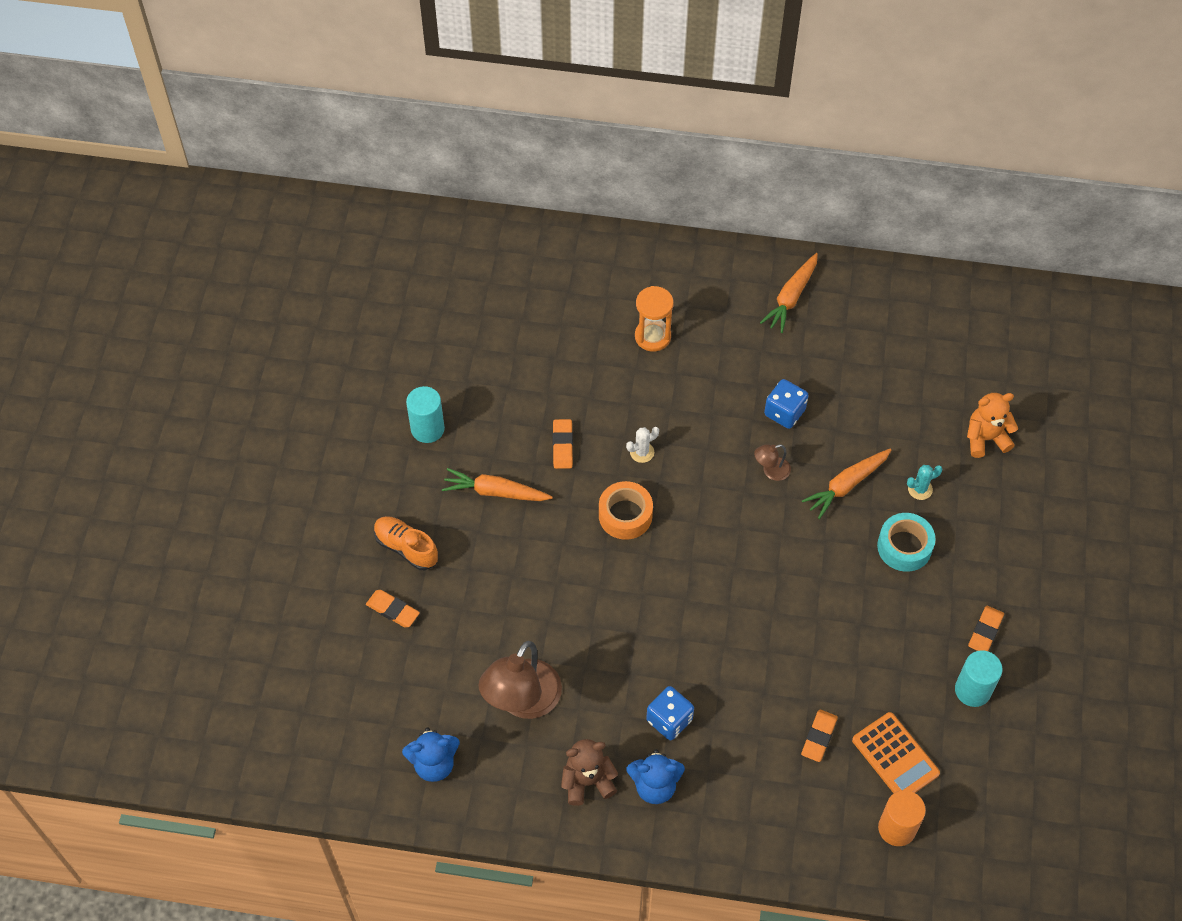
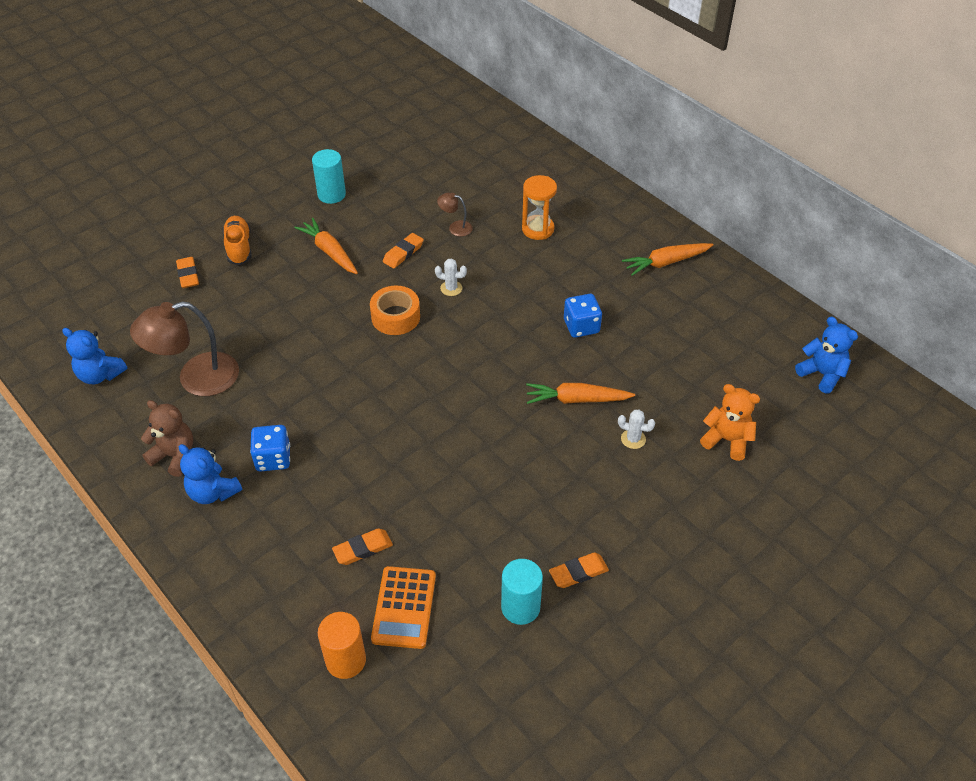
camera: 40 degrees right, 10 degrees down
(771, 471) = (529, 355): brown lamp -> brown lamp (455, 227)
(904, 547) = (577, 469): turquoise tape -> none
(920, 489) = (633, 439): turquoise cactus -> white cactus
(1000, 326) = (821, 374): none -> blue teddy bear

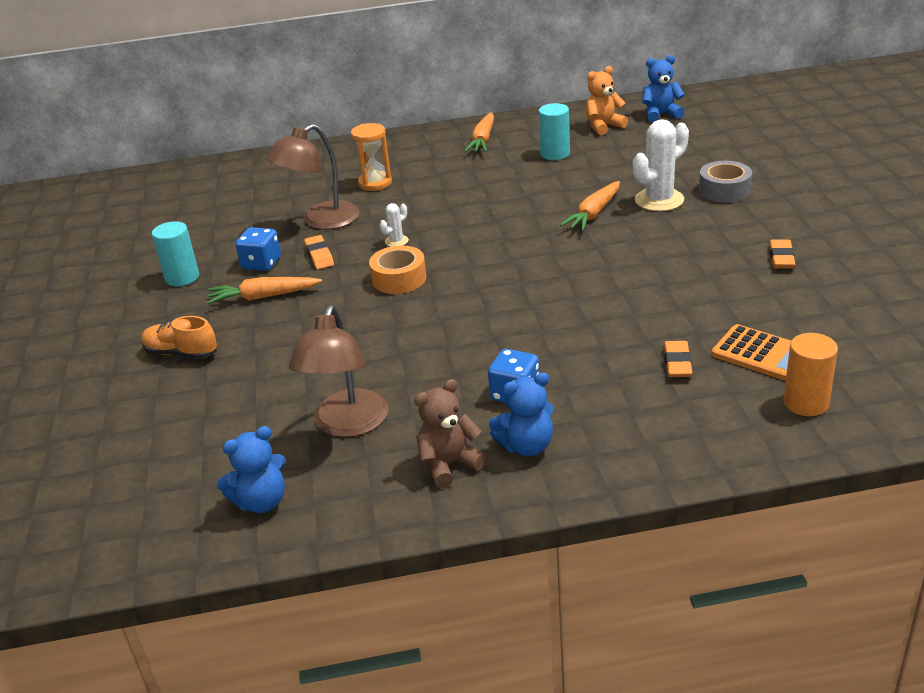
camera: 55 degrees left, 15 degrees down
(188, 275) = (178, 399): orange eraser -> none
(455, 227) = (321, 221): brown lamp -> brown lamp, size x2.20
(520, 607) = (801, 294): turquoise cylinder -> turquoise cylinder (555, 154)
(581, 326) = (513, 192): blue dice -> blue dice (261, 263)
(633, 439) = (659, 200): white cactus -> white cactus, size x2.07
(686, 484) = (724, 190): none -> grey tape
(727, 440) = (693, 164): orange teddy bear -> orange teddy bear (603, 126)

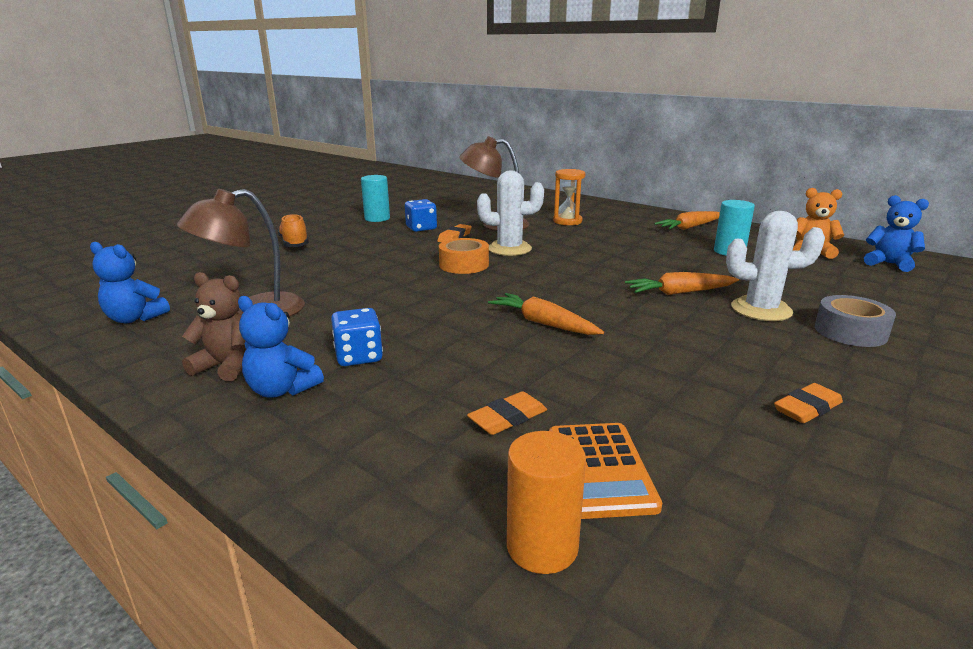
camera: 45 degrees right, 10 degrees down
(263, 297) = (384, 240): orange carrot -> orange carrot (543, 323)
(396, 241) = (509, 249): white cactus -> white cactus, size x2.07

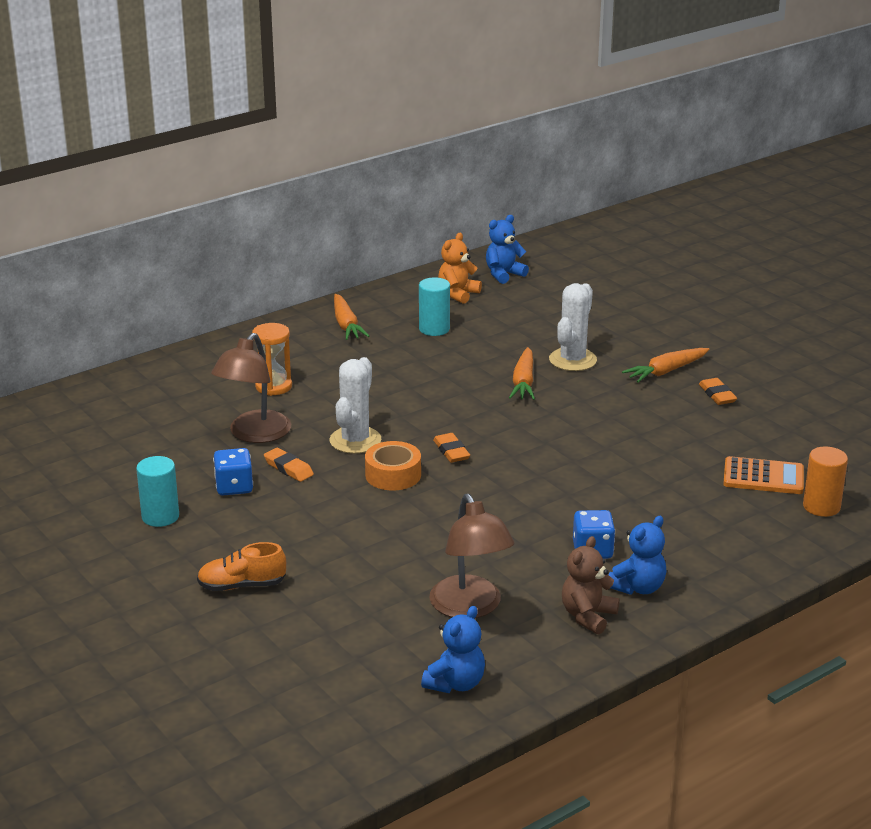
camera: 75 degrees left, 5 degrees up
(507, 418) = (702, 497): orange eraser -> orange eraser (451, 451)
(543, 323) = (561, 457): orange carrot -> orange carrot (666, 371)
(850, 332) = (623, 342): grey tape -> none

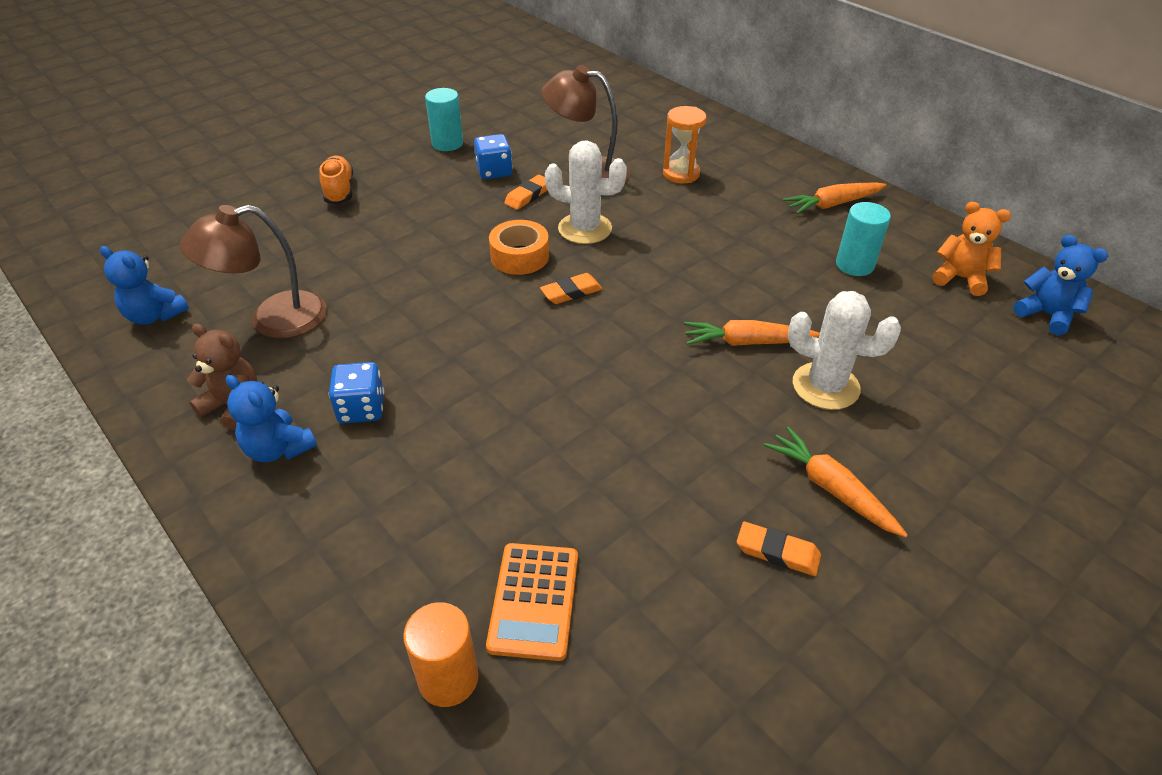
camera: 85 degrees right, 15 degrees up
(717, 395) = (777, 552): orange eraser -> orange eraser turned 45 degrees clockwise

